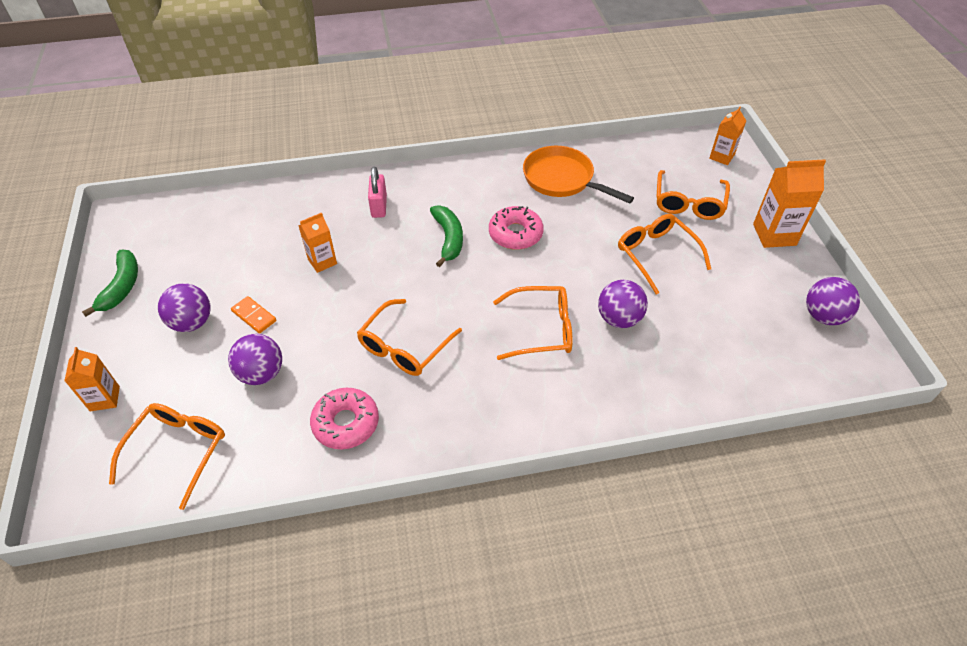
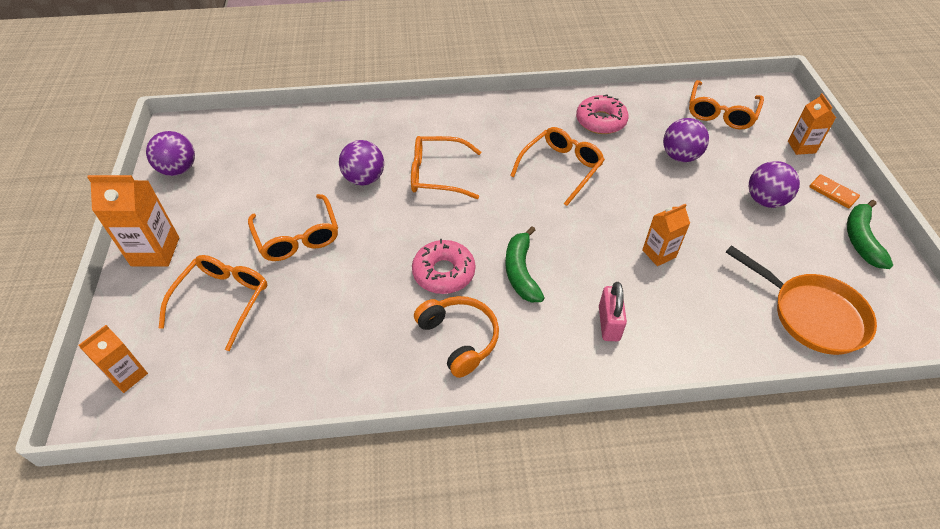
camera: 175 degrees left, 0 degrees up
(254, 316) = (708, 202): orange domino -> orange domino (833, 193)
(495, 190) = (459, 338): none -> orange headphones
(562, 179) = (366, 350): orange pan -> orange pan (812, 315)

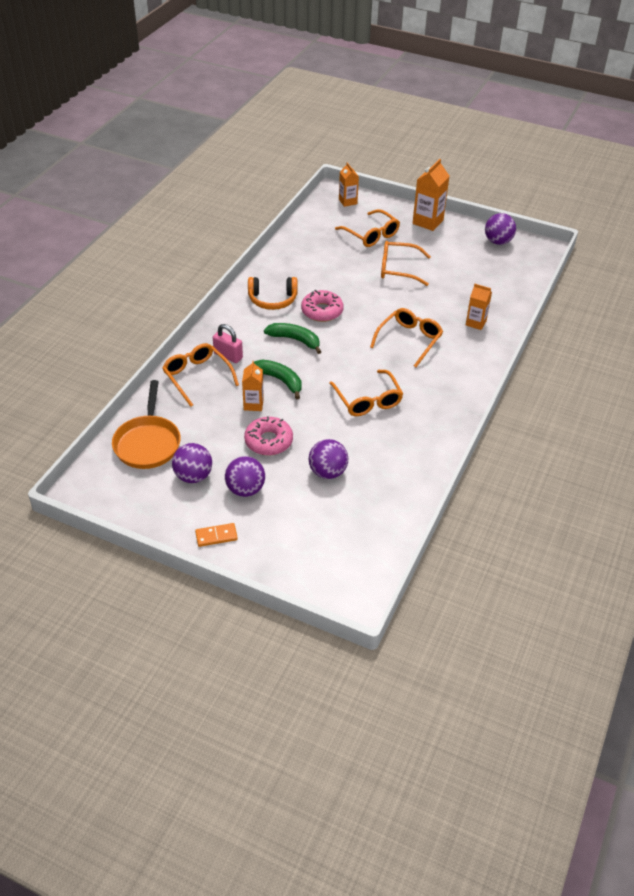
camera: 120 degrees right, 5 degrees down
(364, 179) = (430, 308): purple ball -> purple ball (193, 476)
(600, 121) = (403, 450): pink donut -> pink donut (268, 441)
(721, 112) = (356, 535): orange glasses -> orange glasses (197, 377)
(801, 147) = (275, 557): orange carton -> orange carton (476, 323)
(812, 315) = (148, 443): orange pan -> orange pan turned 75 degrees counterclockwise
(861, 239) = (167, 515): green banana -> green banana (280, 380)

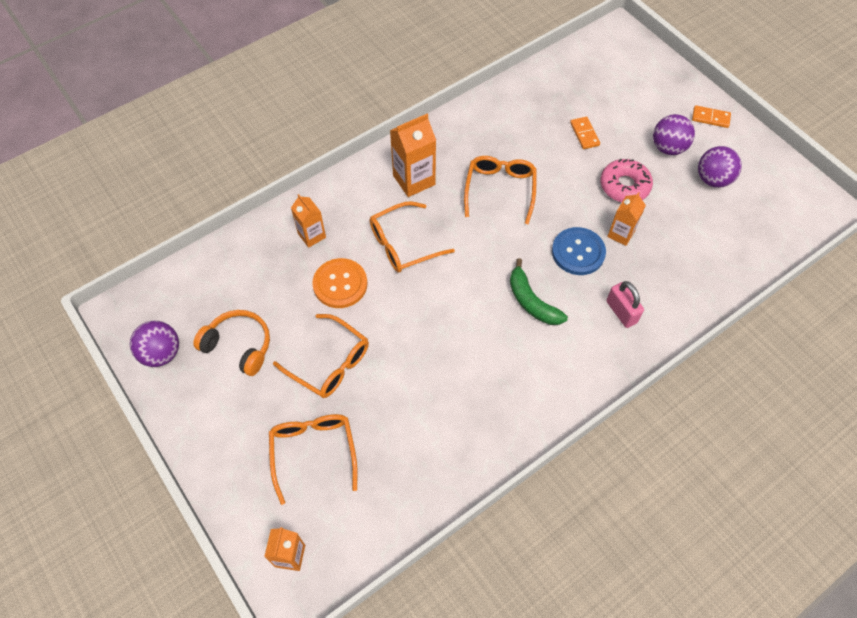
camera: 150 degrees left, 15 degrees up
(148, 443) = (748, 233): orange pan -> none
(197, 377) = (669, 296): orange glasses -> none
(272, 299) = (524, 382): orange headphones -> orange headphones (239, 346)
(280, 380) = (578, 252): green banana -> blue button
(322, 311) = (473, 333): pink donut -> none
(327, 472) = (584, 134): purple ball -> orange domino
(428, 222) = (214, 441): orange carton -> orange carton (414, 180)
(430, 305) = (340, 284): none -> orange button

